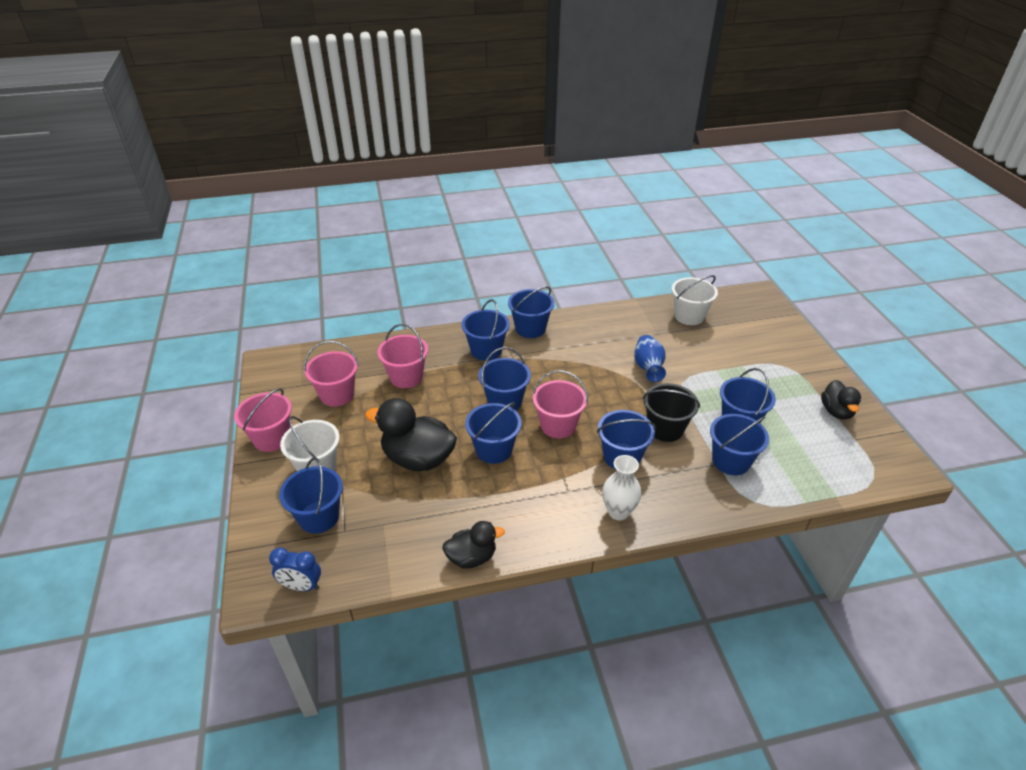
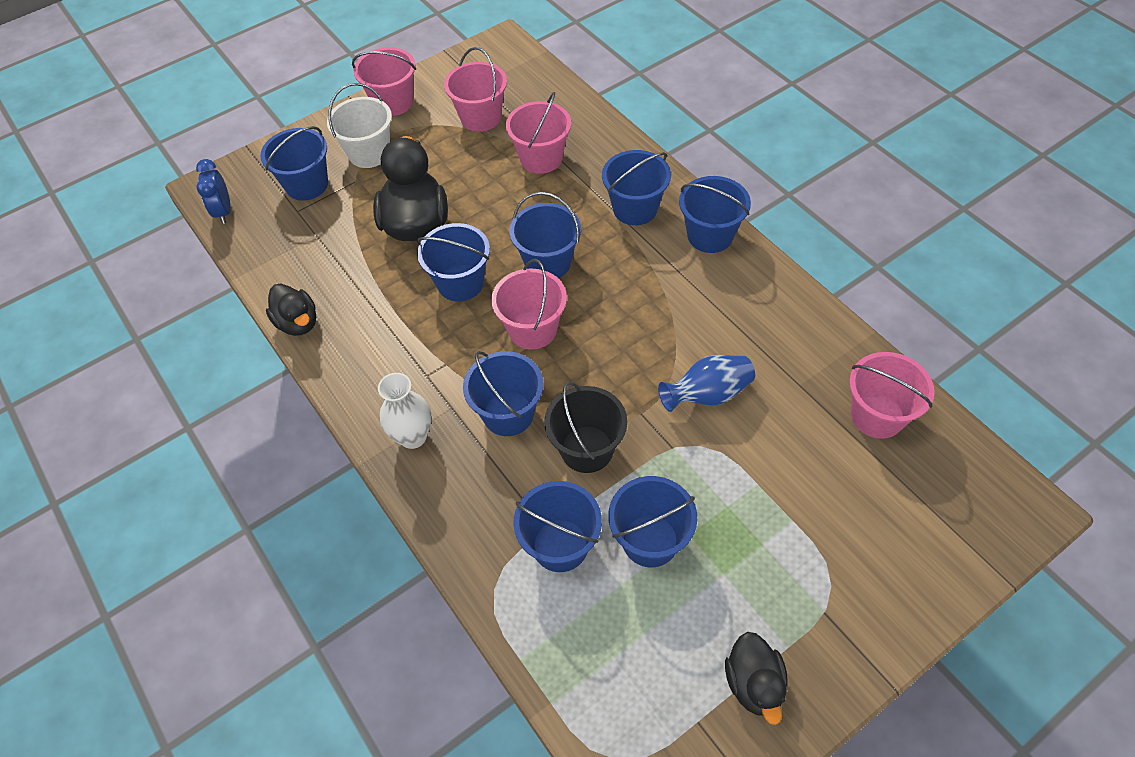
camera: 70 degrees right, 15 degrees up
(689, 316) = (877, 415): white bucket -> pink bucket
(836, 411) = (754, 684): black duck -> black duck turned 75 degrees counterclockwise

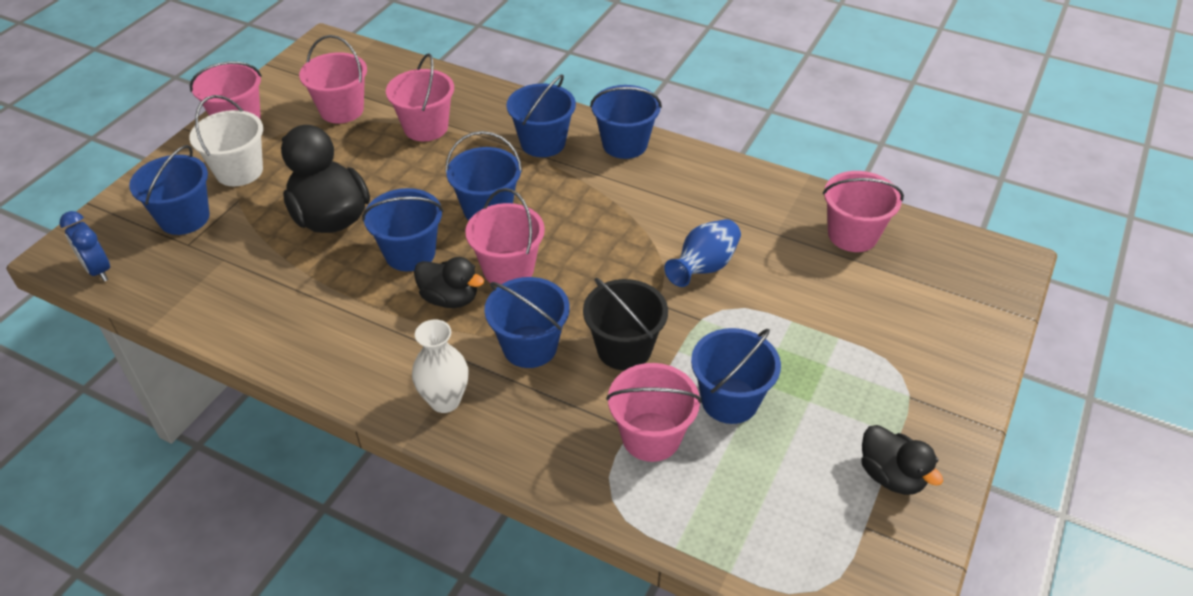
camera: 30 degrees left, 10 degrees down
(298, 323) = (253, 344): black duck -> black duck (450, 298)
(560, 545) = (651, 436): blue bucket -> pink bucket

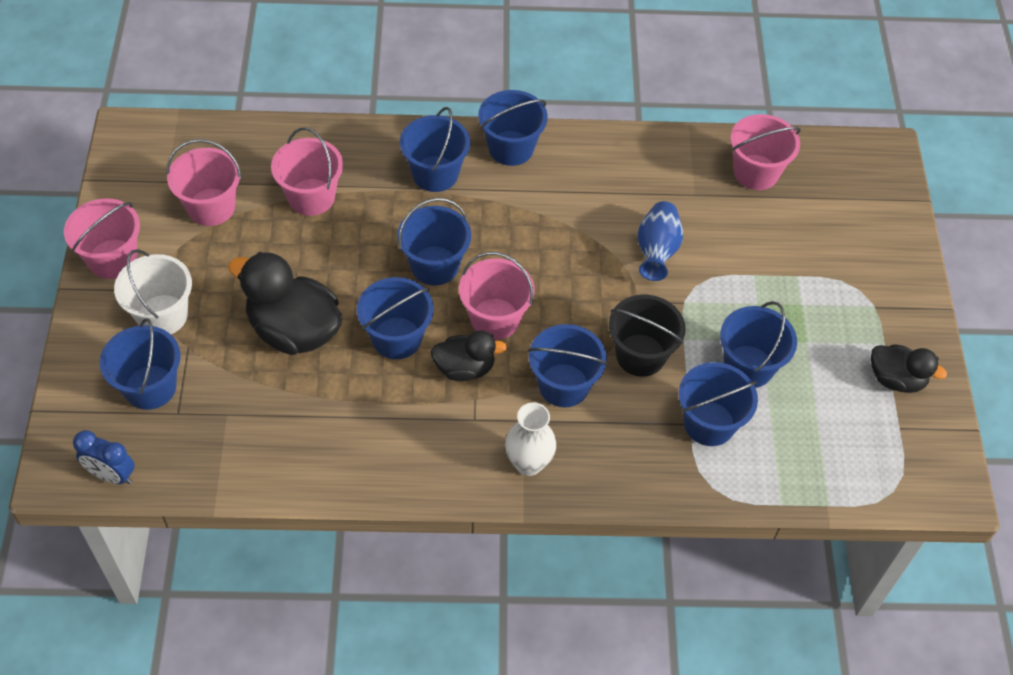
camera: 30 degrees left, 10 degrees up
(651, 436) = (709, 423): pink bucket -> blue bucket

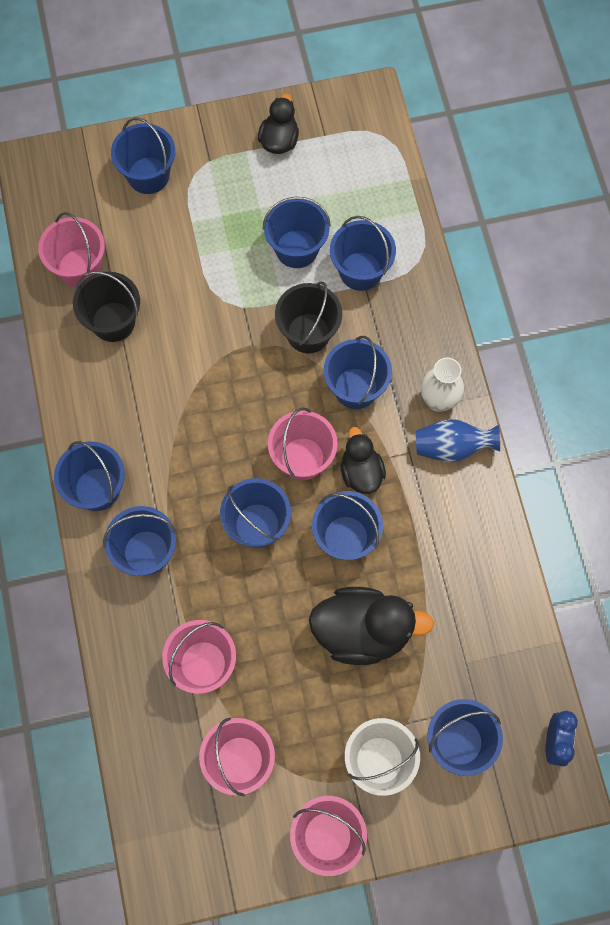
camera: 100 degrees left, 15 degrees up
(294, 330) = (362, 631): black duck -> black duck turned 105 degrees counterclockwise
(656, 251) = (193, 338): blue vase -> blue vase (452, 447)
(688, 189) = (113, 322): none -> black bucket
(861, 248) = (148, 175): none -> blue bucket

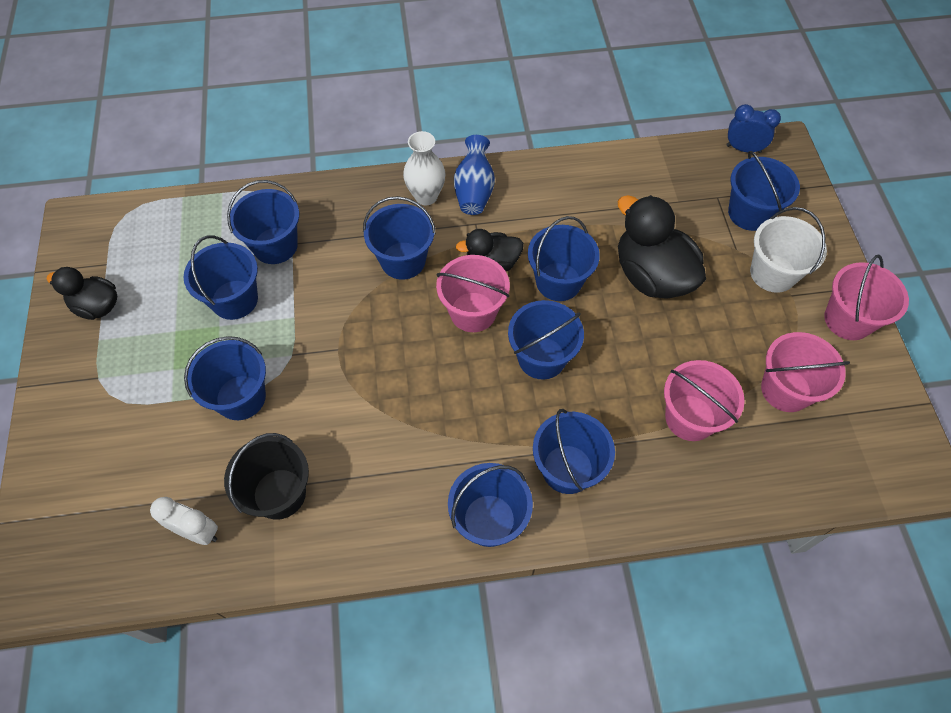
camera: 85 degrees left, 10 degrees down
(79, 268) = (197, 532): pink bucket -> white clock
(148, 175) = (94, 445): blue bucket -> blue bucket (241, 397)
(308, 333) = (334, 296): black bucket -> none
(362, 631) = (652, 276): black duck -> black duck turned 45 degrees counterclockwise

